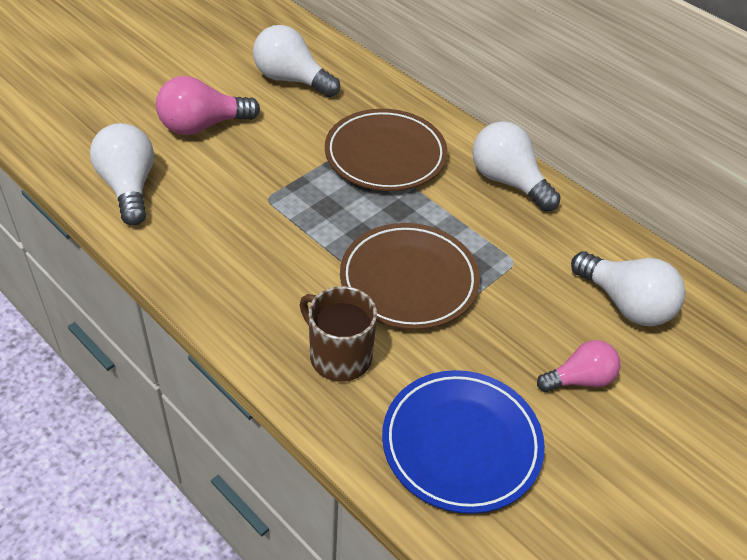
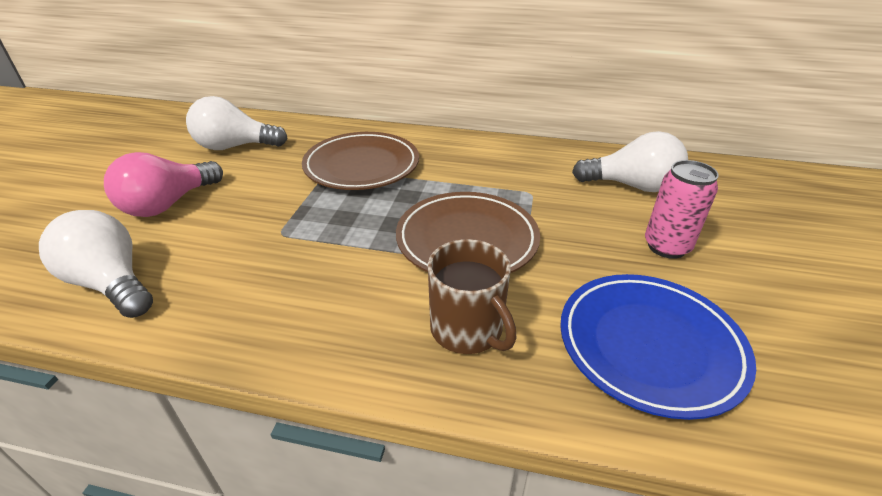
camera: 30 degrees left, 10 degrees down
(339, 356) = (468, 330): brown mug -> brown mug turned 135 degrees counterclockwise
(508, 181) = (471, 148): white light bulb -> none
(580, 379) = (666, 247): pink light bulb -> pink can

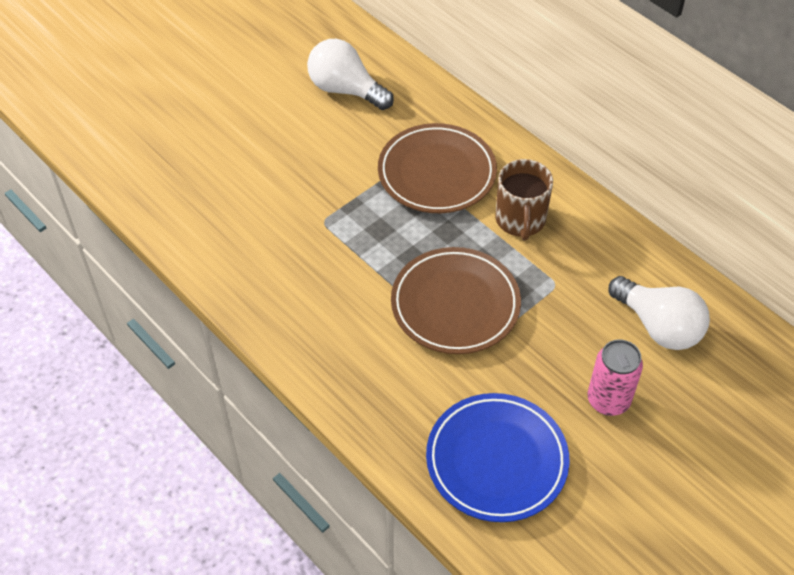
camera: 35 degrees right, 15 degrees up
(111, 284) = (193, 211): white light bulb -> none
(168, 204) = (260, 144): pink light bulb -> none
(468, 330) = (389, 379): brown mug -> brown mug (520, 220)

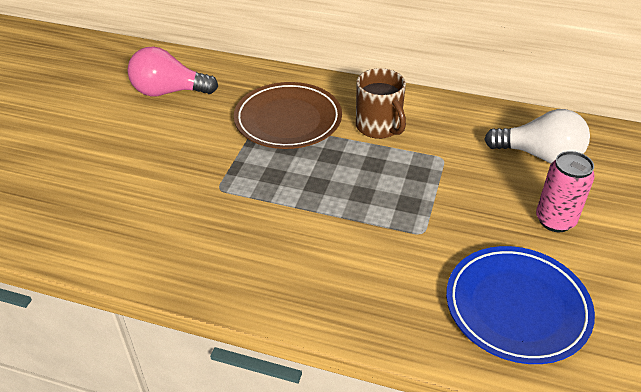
camera: 30 degrees left, 10 degrees down
(346, 90) = (169, 92): white light bulb -> pink light bulb
(455, 304) = (380, 204): brown plate -> none

